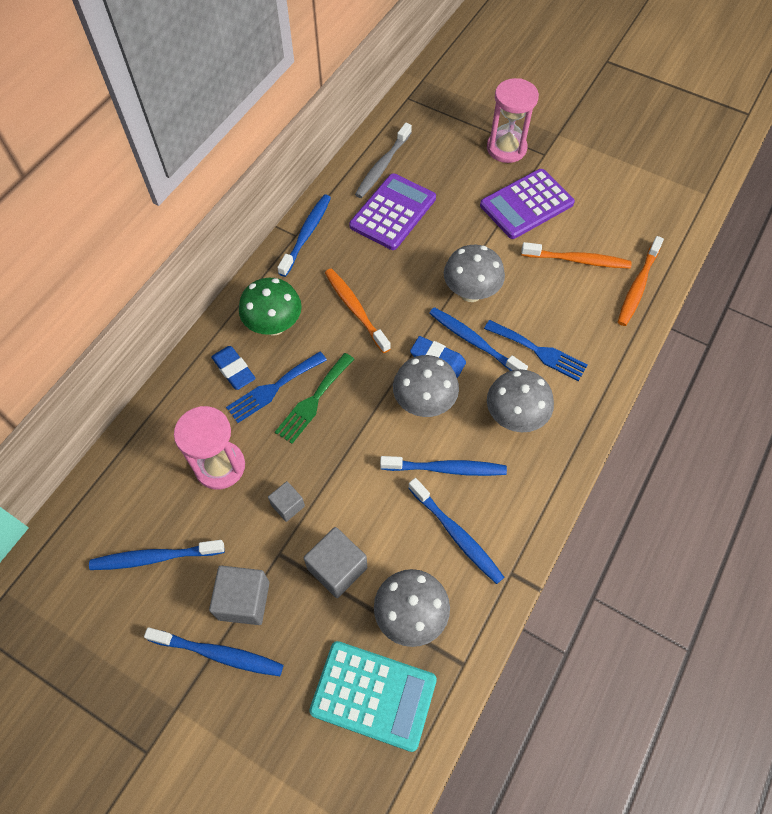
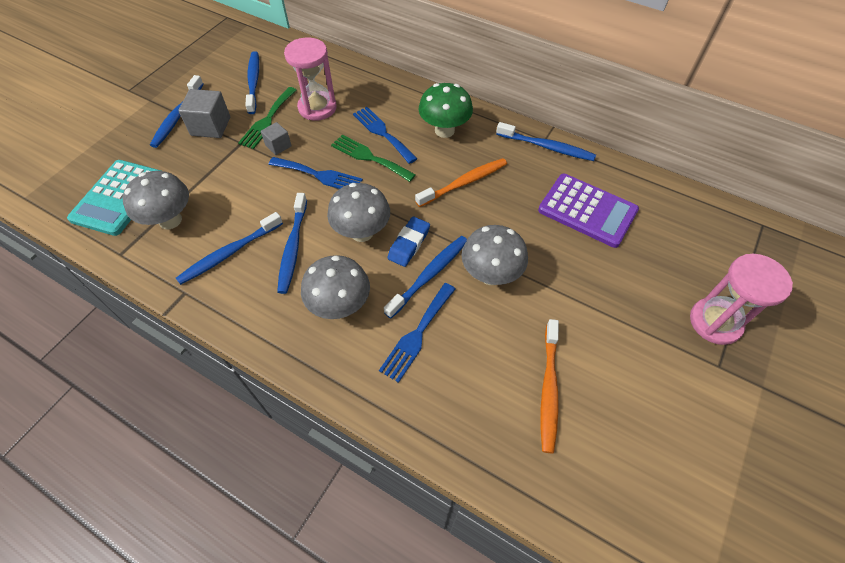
camera: 90 degrees right, 5 degrees down
(234, 370) = (401, 110): blue eraser -> none
(238, 526) = (267, 120): none -> green fork
(337, 568) = (220, 175): grey cube -> none
(340, 452) = (319, 175): none -> blue fork
(382, 166) = (649, 202): grey toothbrush -> none
(526, 204) = (627, 338): purple calculator -> none
(638, 286) = (516, 459): orange toothbrush -> none

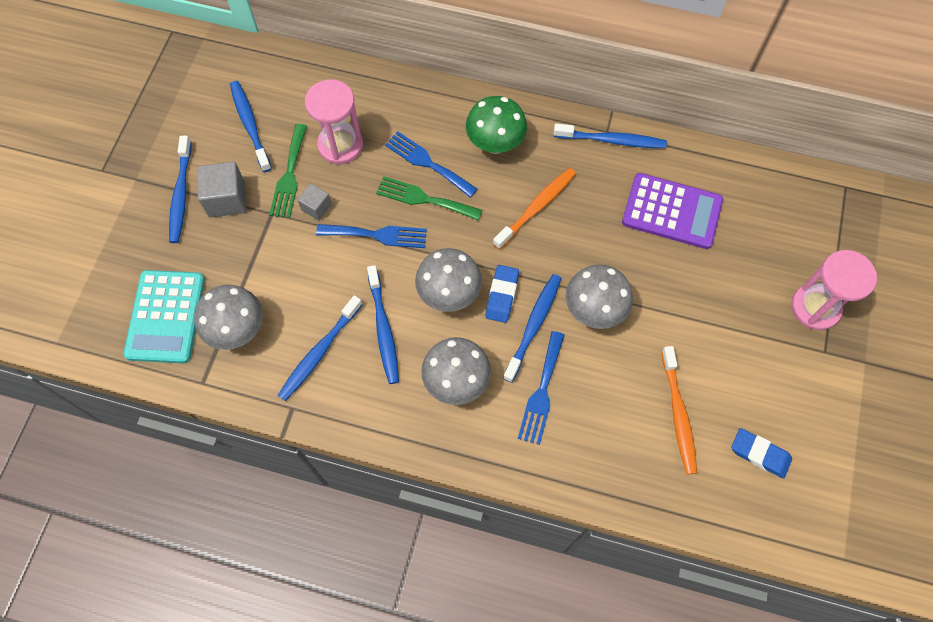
camera: 15 degrees left, 10 degrees up
(628, 452) = (759, 454): none -> blue eraser

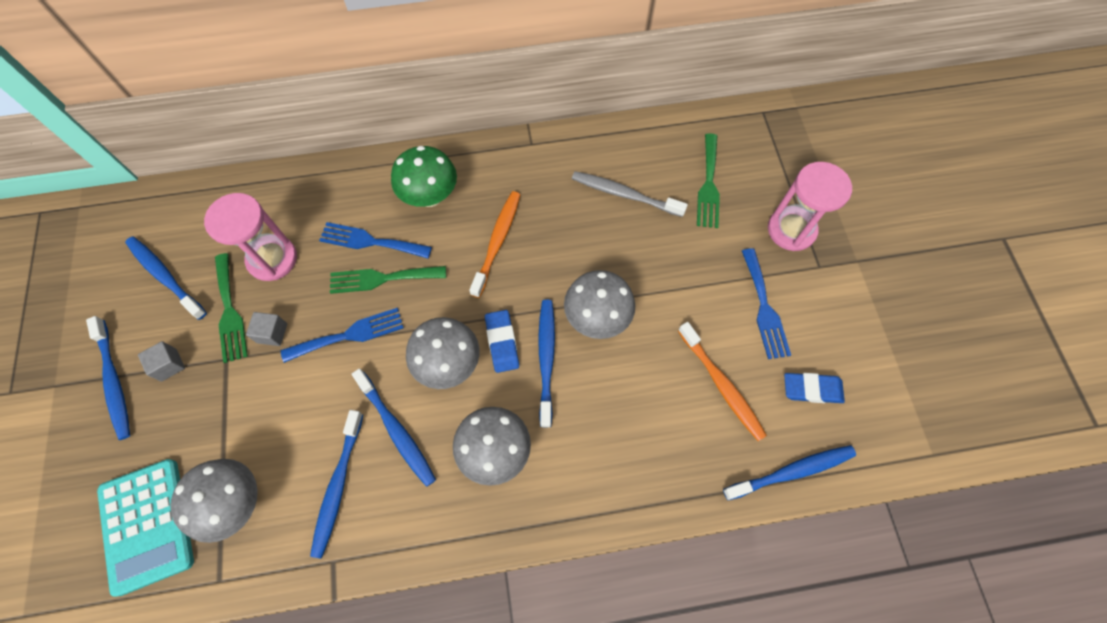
camera: 25 degrees left, 0 degrees up
(227, 199) = (169, 365): grey cube -> grey cube, size x0.59
(541, 392) = (584, 423): blue fork -> blue fork (764, 308)
(612, 140) = (540, 150): blue toothbrush -> blue toothbrush (791, 472)
(671, 211) = (624, 194): purple calculator -> grey toothbrush
(756, 234) = (708, 185): none -> green fork

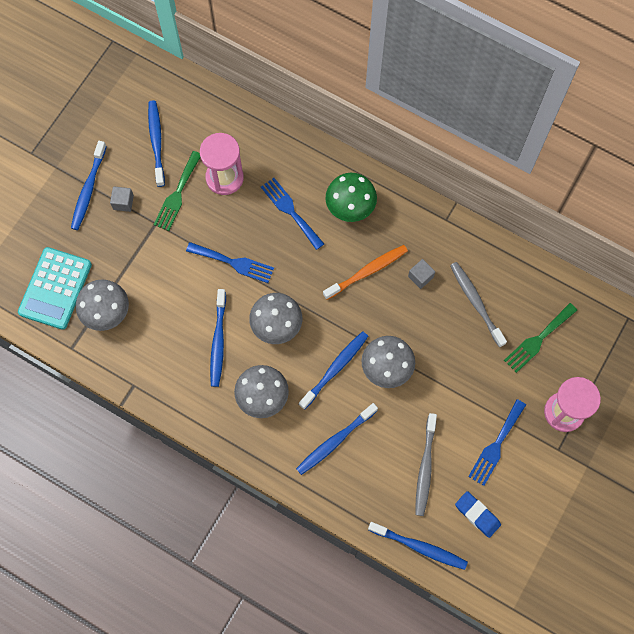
camera: 40 degrees right, 5 degrees up
(272, 333) = (192, 227): grey cube -> grey cube (420, 277)
(338, 486) = (164, 347): blue toothbrush -> blue toothbrush (335, 441)
(382, 278) = (279, 241): green fork -> none
(502, 342) = (317, 338): blue eraser -> none
(721, 385) = (425, 468): orange toothbrush -> grey toothbrush

